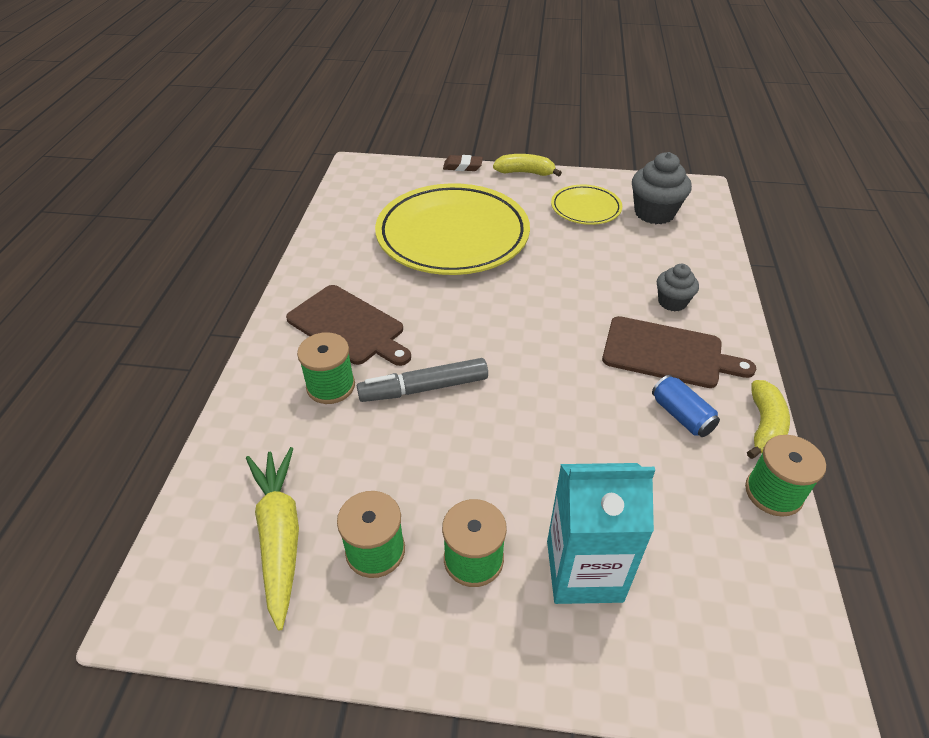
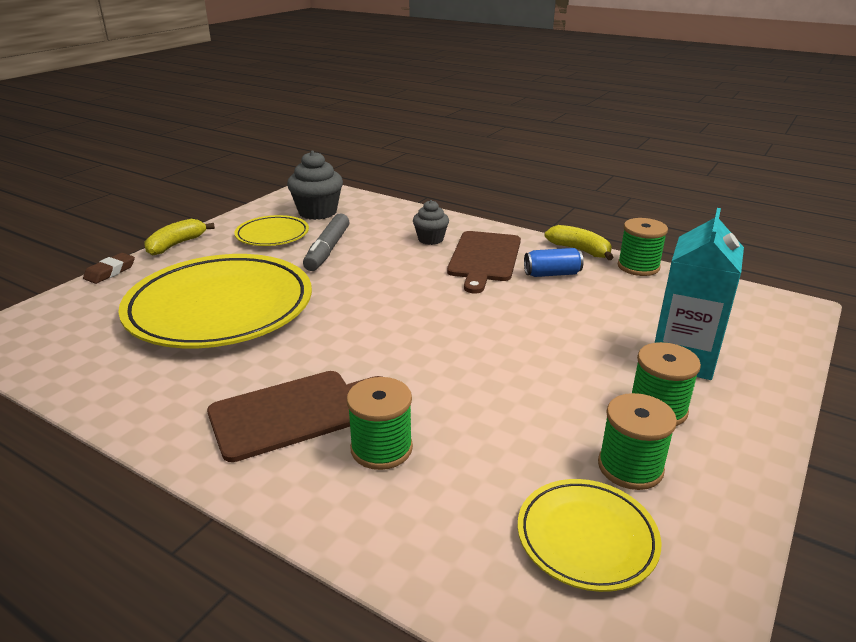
camera: 65 degrees left, 15 degrees down
(279, 535) = (586, 538): yellow carrot -> yellow plate
(424, 388) = (434, 384): grey marker -> grey marker (327, 250)
(667, 353) = (484, 258): brown cutting board -> brown cutting board turned 150 degrees clockwise

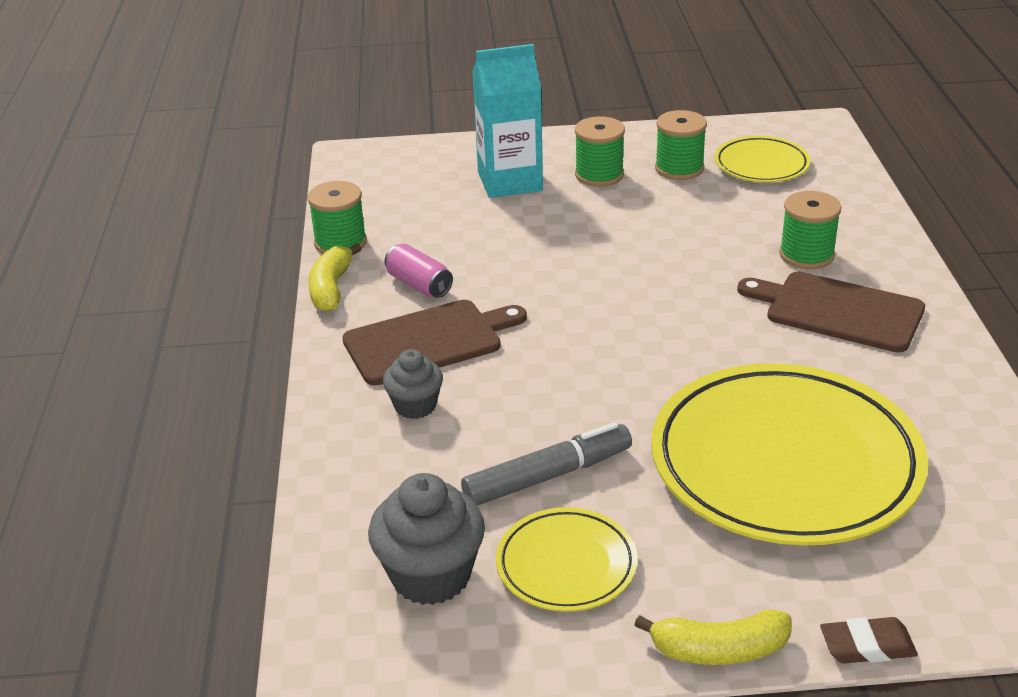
camera: 125 degrees left, 5 degrees up
(552, 274) = (419, 284): blue can -> pink can

